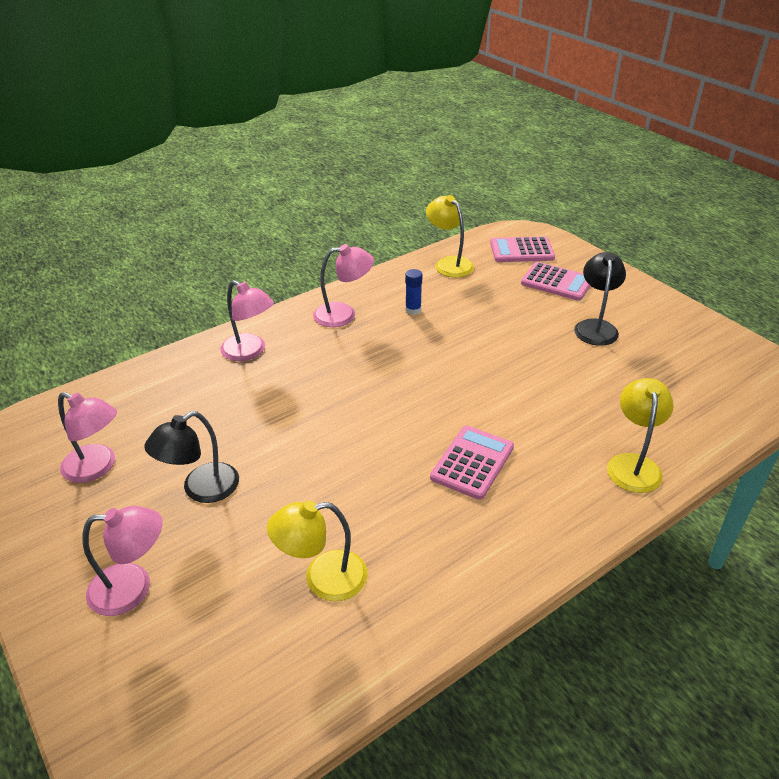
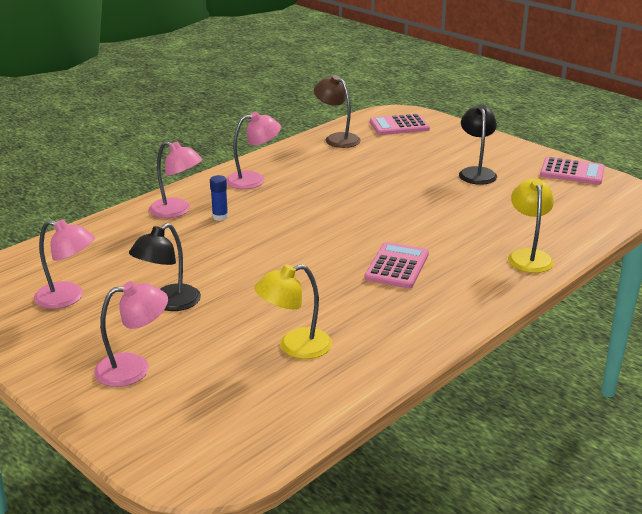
camera: 10 degrees left, 10 degrees down
(413, 310) = (315, 172): blue glue stick -> blue glue stick (220, 217)
(449, 263) = (337, 138): yellow lamp -> brown lamp
(557, 282) = (435, 145): pink calculator -> pink calculator (572, 172)

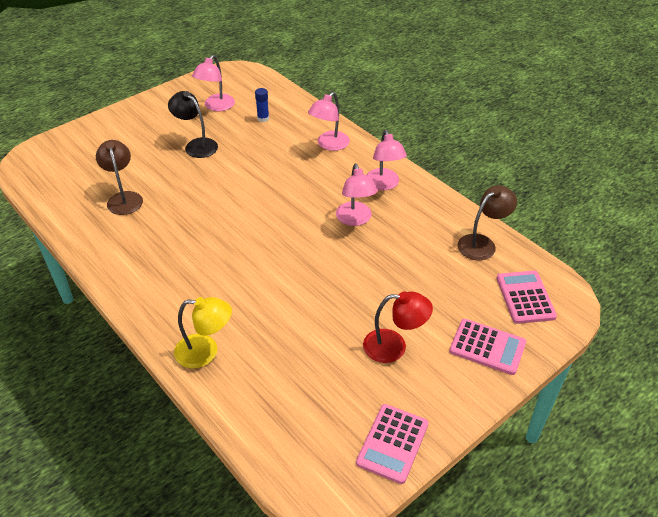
camera: 95 degrees right, 15 degrees up
(134, 368) = (130, 135): pink lamp -> pink lamp (355, 219)
(220, 217) = (316, 166): blue glue stick -> blue glue stick (263, 118)
(295, 347) = (124, 198): yellow lamp -> brown lamp
(397, 266) = (212, 259): pink calculator -> pink calculator (487, 347)
(476, 172) = (394, 346): black lamp -> red lamp

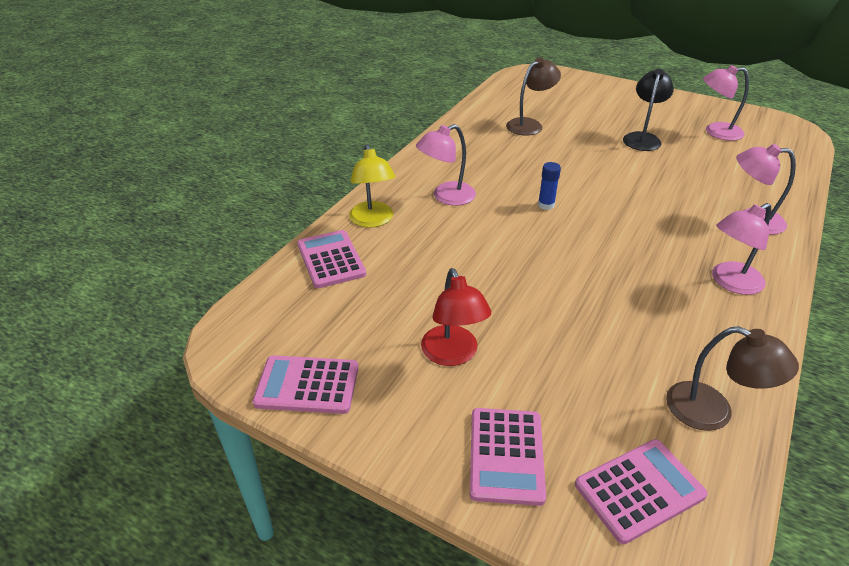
camera: 70 degrees right, 5 degrees down
(246, 396) = (331, 259): none -> pink calculator
(263, 118) = (736, 164): blue glue stick -> blue glue stick (546, 205)
(355, 219) = (640, 273): pink lamp -> pink lamp (446, 197)

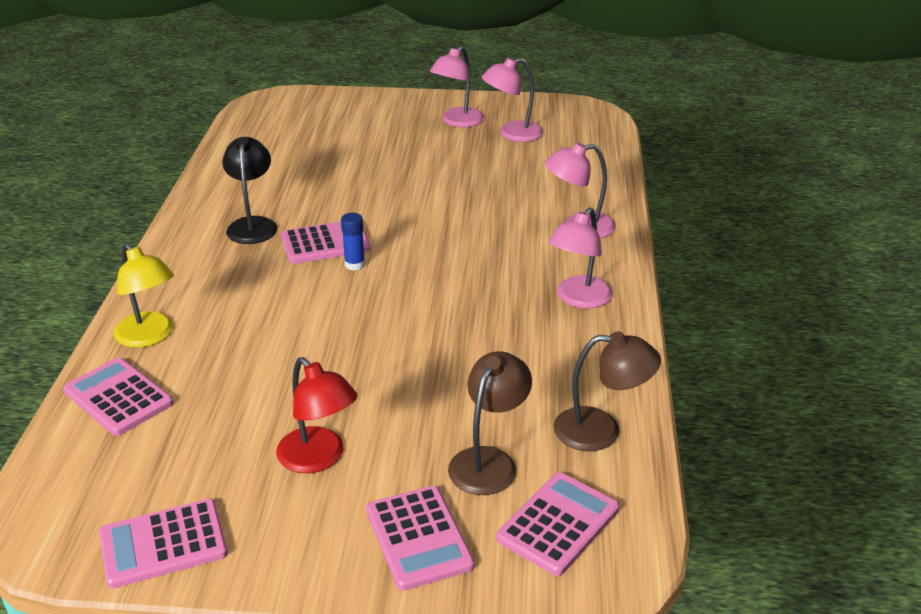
camera: 25 degrees left, 5 degrees down
(446, 197) = (230, 284): pink lamp -> pink lamp (457, 122)
(530, 125) = (295, 170): brown lamp -> brown lamp (488, 461)
(530, 183) = (325, 243): none -> pink calculator
(642, 138) = (434, 159): black lamp -> black lamp (253, 225)

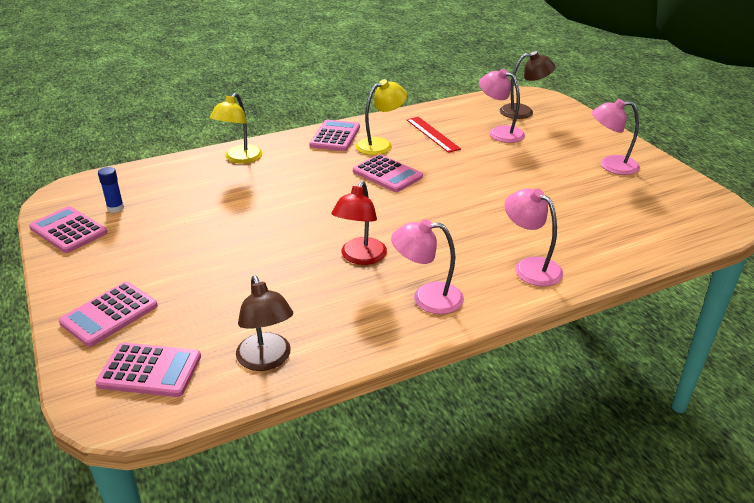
camera: 60 degrees right, 0 degrees up
(118, 397) = (180, 171): pink calculator -> pink calculator (335, 136)
(253, 225) = (380, 144): black lamp -> yellow lamp
(273, 185) = (432, 134): none -> red ruler
(319, 458) = (164, 252): red lamp -> red lamp (360, 257)
(354, 264) = (374, 192): blue glue stick -> blue glue stick (115, 208)
(488, 461) = (200, 318): brown lamp -> brown lamp (523, 111)
(512, 134) = (629, 193): pink lamp -> pink lamp (500, 132)

